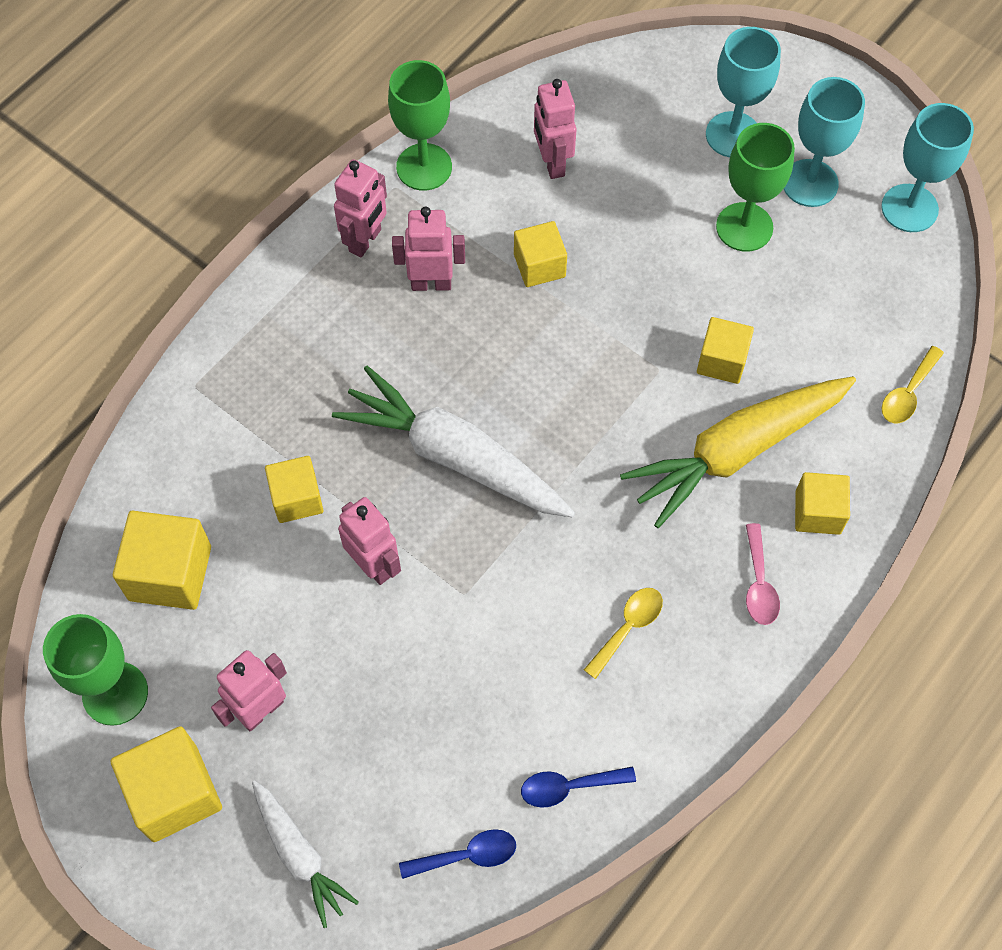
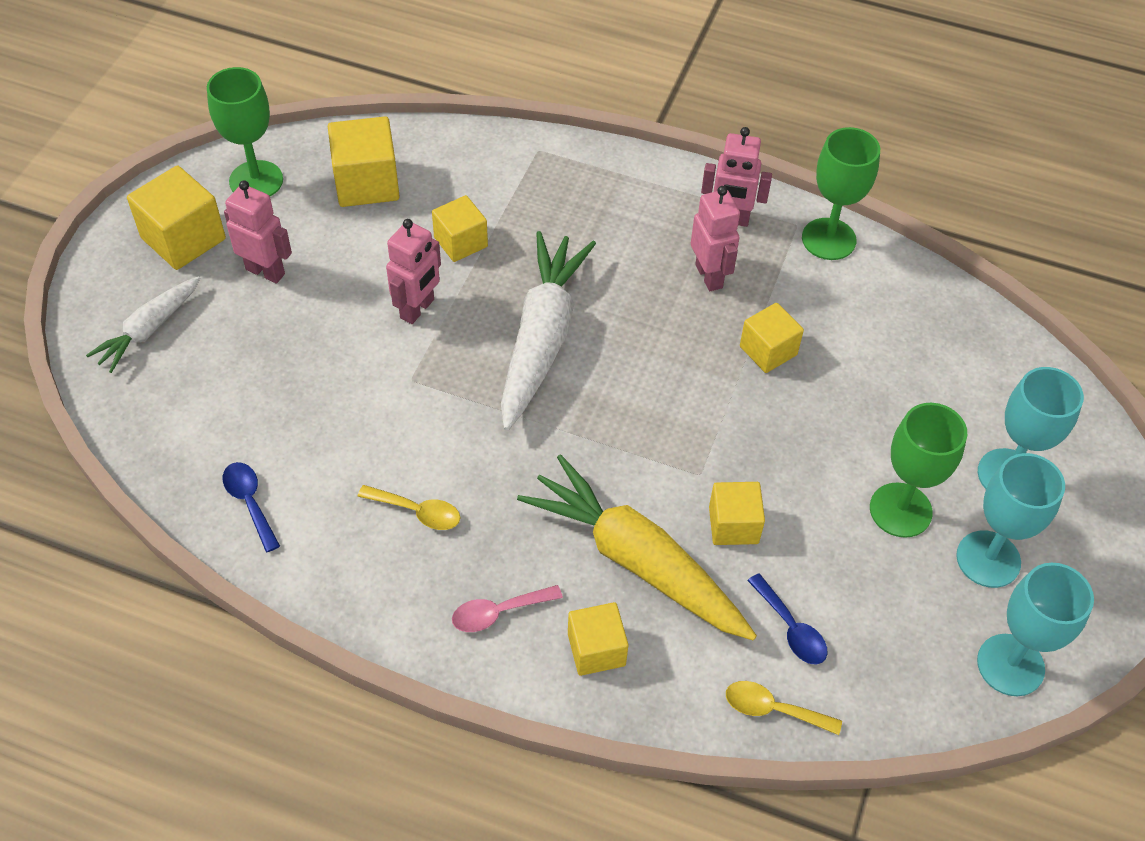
camera: 70 degrees right, 10 degrees down
(466, 855) = (171, 442): blue spoon -> blue spoon (790, 628)
(552, 163) = (887, 332): pink robot -> none

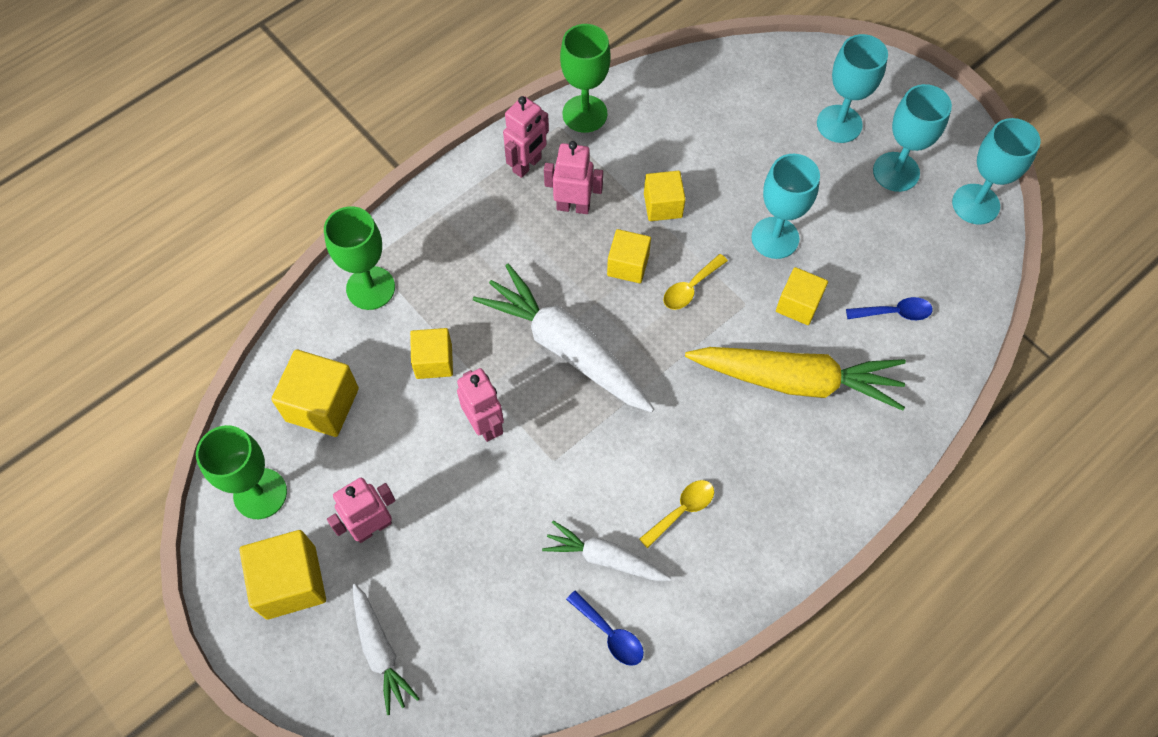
camera: 60 degrees left, 10 degrees up
(250, 502) = (610, 633): blue spoon -> blue spoon turned 135 degrees counterclockwise
(329, 465) = (604, 557): none -> white carrot
(499, 612) = (797, 492): pink spoon -> none
(596, 649) = (856, 441): yellow cube -> yellow cube (628, 265)
(636, 560) = (797, 380): yellow carrot -> yellow carrot turned 150 degrees counterclockwise
(773, 709) = (949, 355): yellow spoon -> yellow spoon (690, 287)
(804, 469) = (775, 238): none -> turquoise goblet
(900, 510) = (835, 199): green goblet -> green goblet (370, 288)

